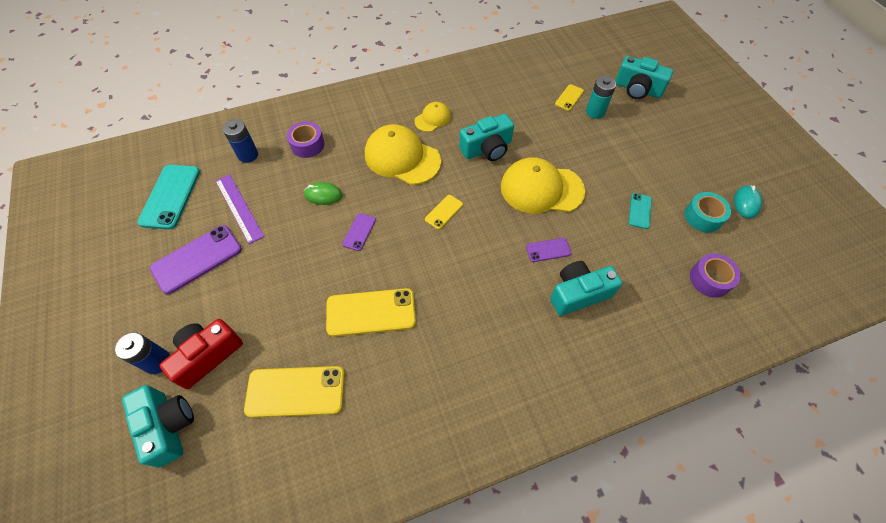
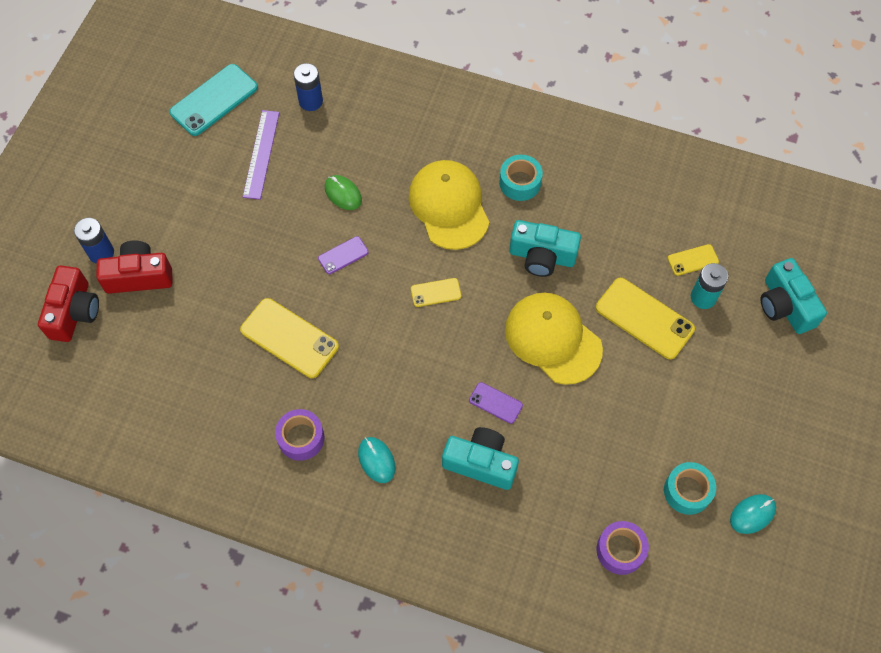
camera: 40 degrees right, 5 degrees up
(168, 426) = (74, 312): turquoise camera -> red camera
(197, 259) = (192, 181): purple phone -> none
(295, 391) = (179, 358): yellow phone -> yellow phone (644, 318)
(307, 145) = (373, 128): purple tape -> purple tape (301, 438)
(432, 118) = (520, 183): yellow cap -> turquoise tape
(512, 347) = (376, 460): none -> turquoise mouse
(640, 211) = (628, 435): turquoise phone -> none

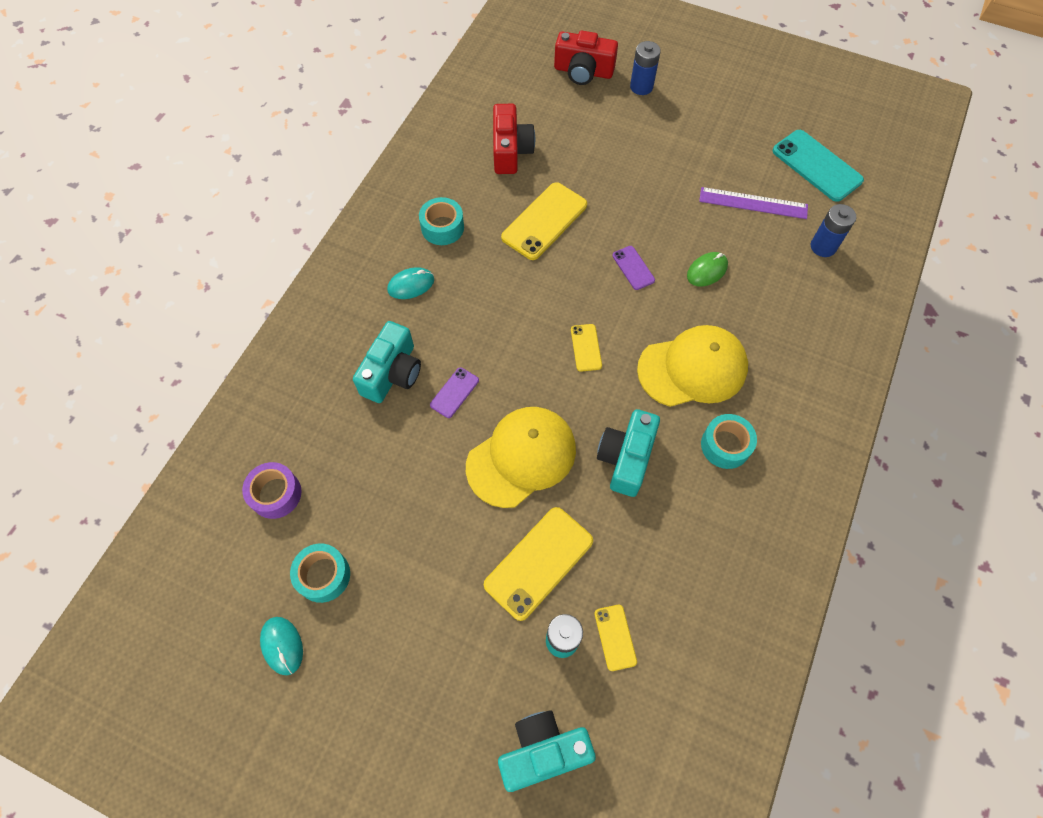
camera: 95 degrees right, 0 degrees up
(139, 276) = (616, 113): red camera -> red camera (510, 151)
(301, 438) = (442, 227): purple tape -> turquoise tape

